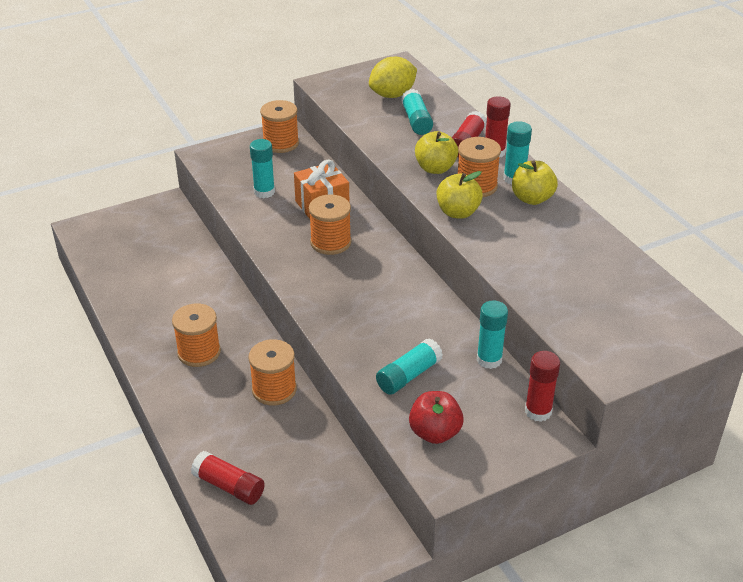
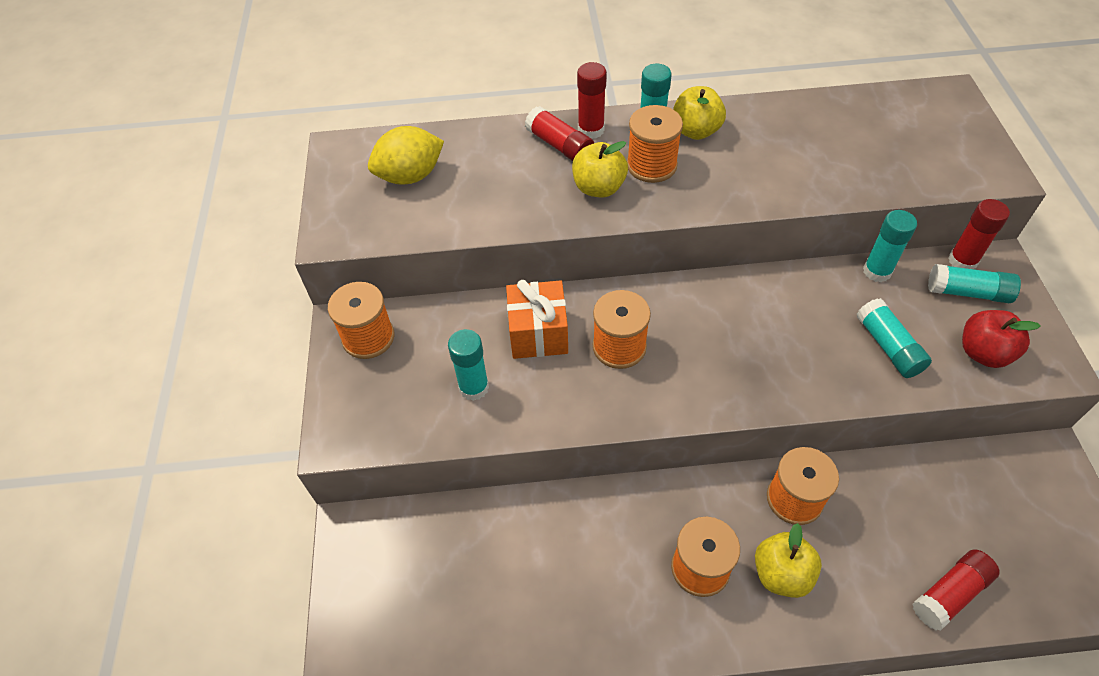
camera: 65 degrees left, 15 degrees up
(392, 95) = (410, 176): yellow lemon -> yellow lemon turned 75 degrees clockwise
(416, 121) = (485, 173): turquoise glue stick -> turquoise glue stick (968, 292)
(458, 212) = (697, 196): yellow apple -> yellow apple (781, 573)

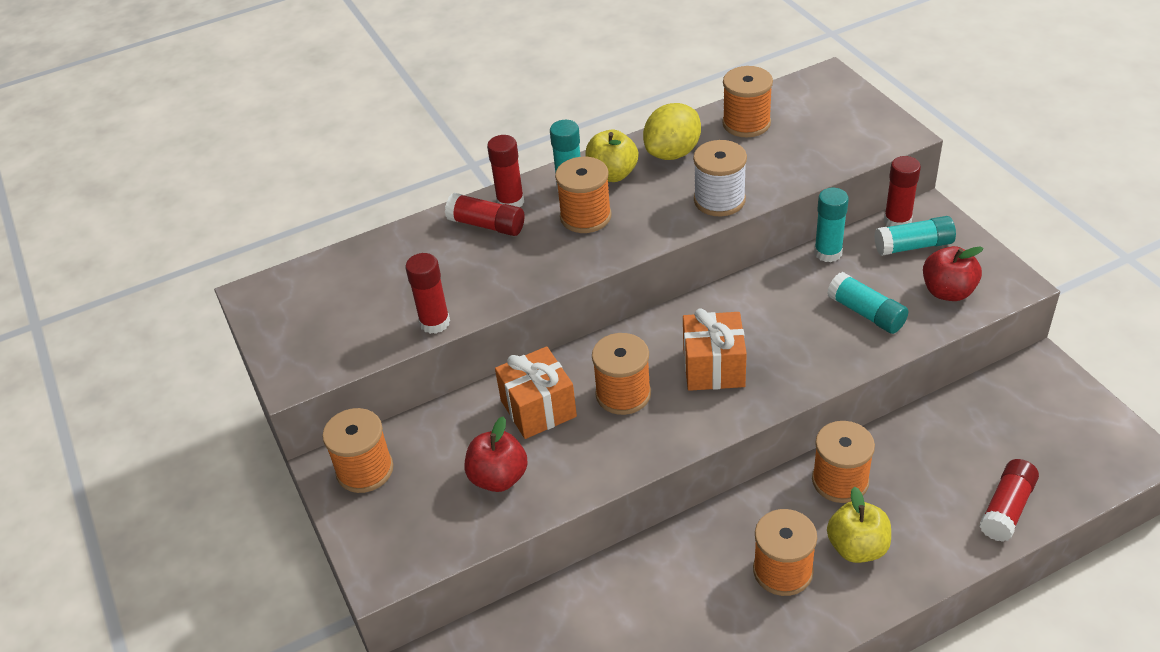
camera: 20 degrees left, 10 degrees down
(410, 176) = (348, 297): yellow lemon -> yellow lemon (673, 153)
(470, 225) = (435, 323): none -> red glue stick
(474, 387) = (498, 478): turquoise glue stick -> red apple
(599, 188) = (545, 251): yellow apple -> none
(714, 350) = (713, 367): none -> orange gift
(785, 188) = (719, 200): none -> white spool
(848, 117) = (746, 123): none -> orange spool

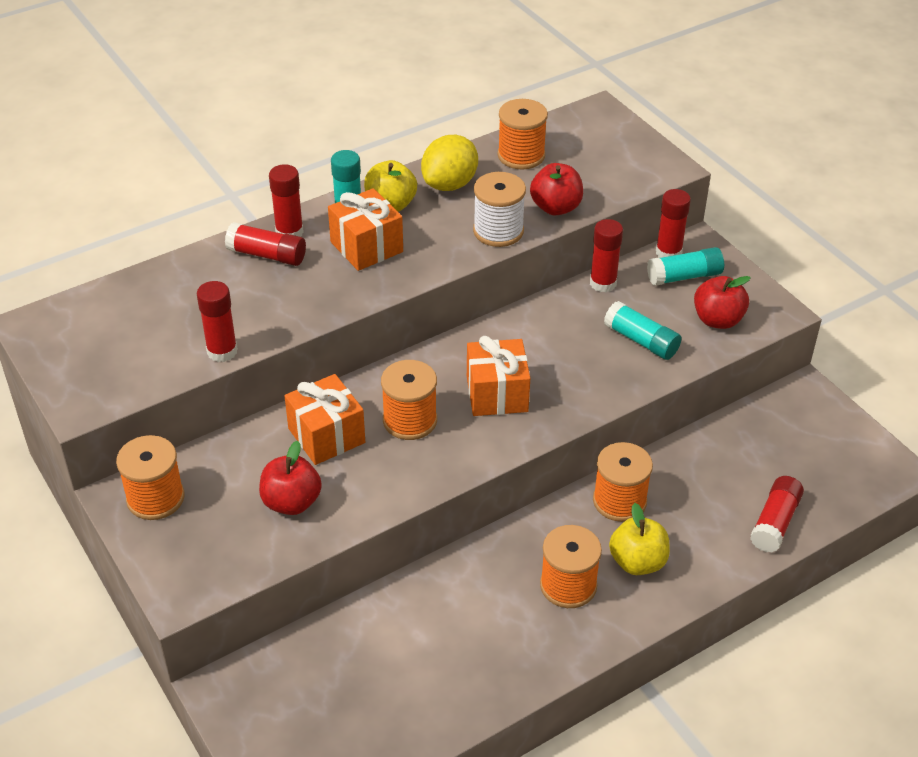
camera: 10 degrees left, 0 degrees up
(585, 217) = (366, 247): orange spool -> orange gift
(779, 176) = (556, 207): none -> red apple
(828, 253) = (603, 283): turquoise glue stick -> red glue stick

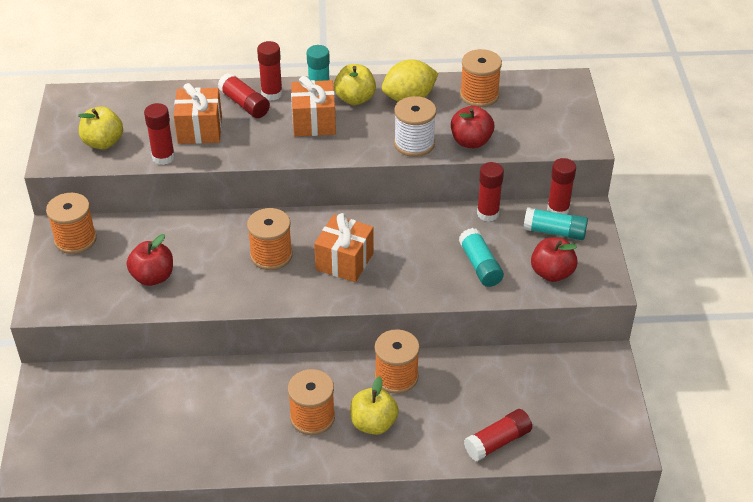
camera: 30 degrees right, 0 degrees up
(130, 362) = (103, 142): none -> yellow apple
(326, 435) = (209, 243): orange gift -> orange gift (200, 129)

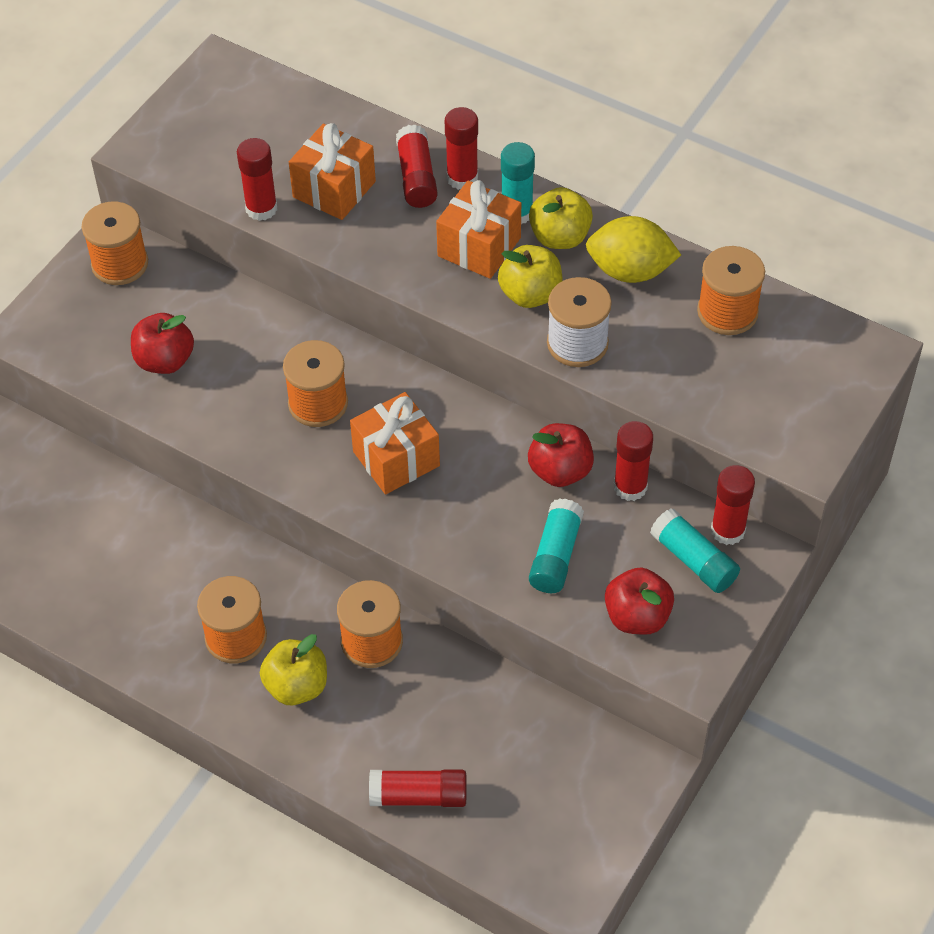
camera: 35 degrees right, 10 degrees up
(103, 142) = (210, 153): yellow apple -> yellow apple (530, 294)
(471, 142) = (653, 378): red apple -> red apple (560, 471)

